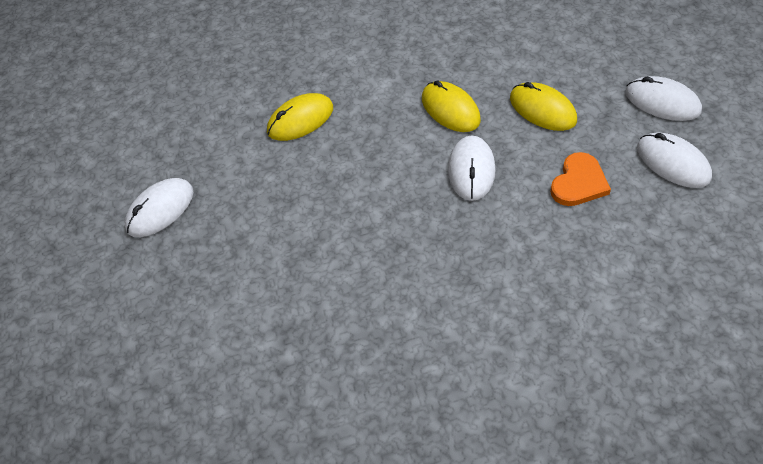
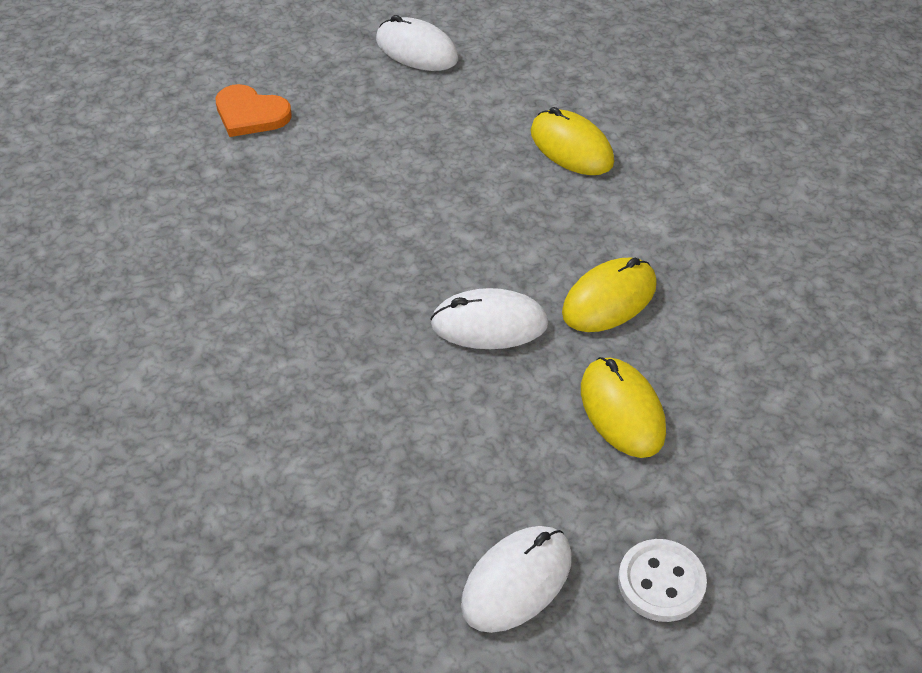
camera: 80 degrees right, 5 degrees down
(542, 109) = (622, 410): yellow mouse -> yellow mouse turned 60 degrees counterclockwise
(579, 183) = (469, 449): orange heart -> orange heart (250, 114)
(662, 102) = (661, 582): white mouse -> white button

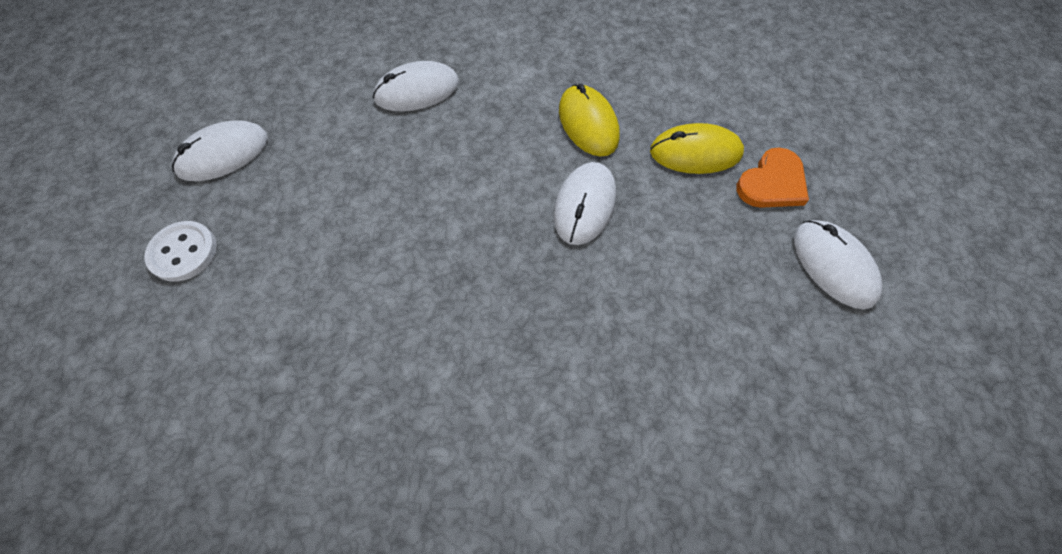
camera: 70 degrees left, 15 degrees up
(250, 114) = (217, 320): orange heart -> orange heart (772, 183)
(571, 147) = (417, 91): yellow mouse -> white mouse
(661, 582) = (844, 182): white button -> white button (183, 252)

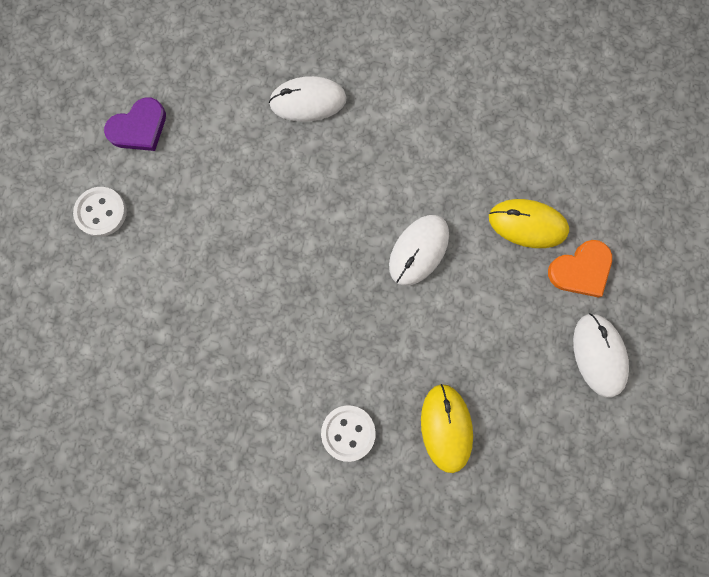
camera: 15 degrees right, 15 degrees up
(223, 154) = (139, 128): white mouse -> purple heart
(564, 441) = (348, 432): none -> white button
(588, 123) = (445, 172): yellow mouse -> yellow mouse (446, 427)

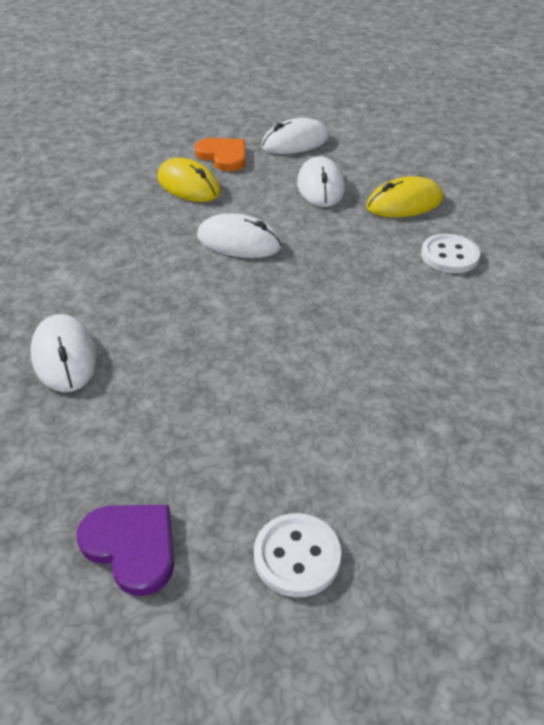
camera: 105 degrees left, 35 degrees down
(497, 353) = (320, 186): none -> white mouse
(527, 224) = (188, 185): yellow mouse -> yellow mouse turned 45 degrees counterclockwise

